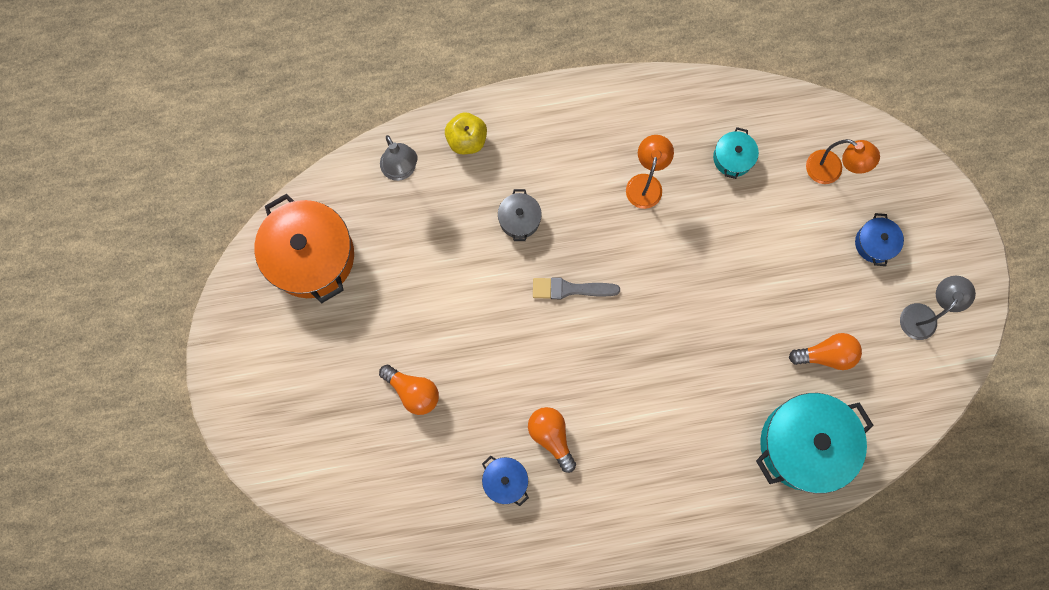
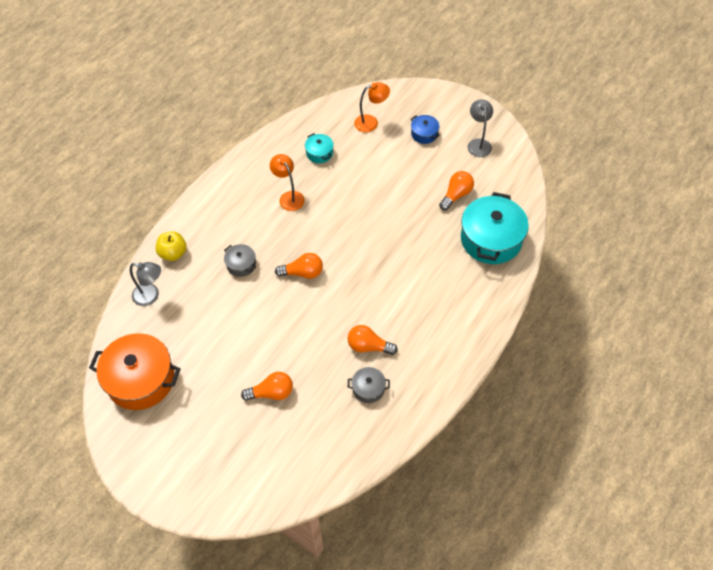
camera: 45 degrees left, 20 degrees down
(505, 481) = (368, 389): blue pot -> grey pot
(570, 289) = (303, 273): grey brush -> orange light bulb

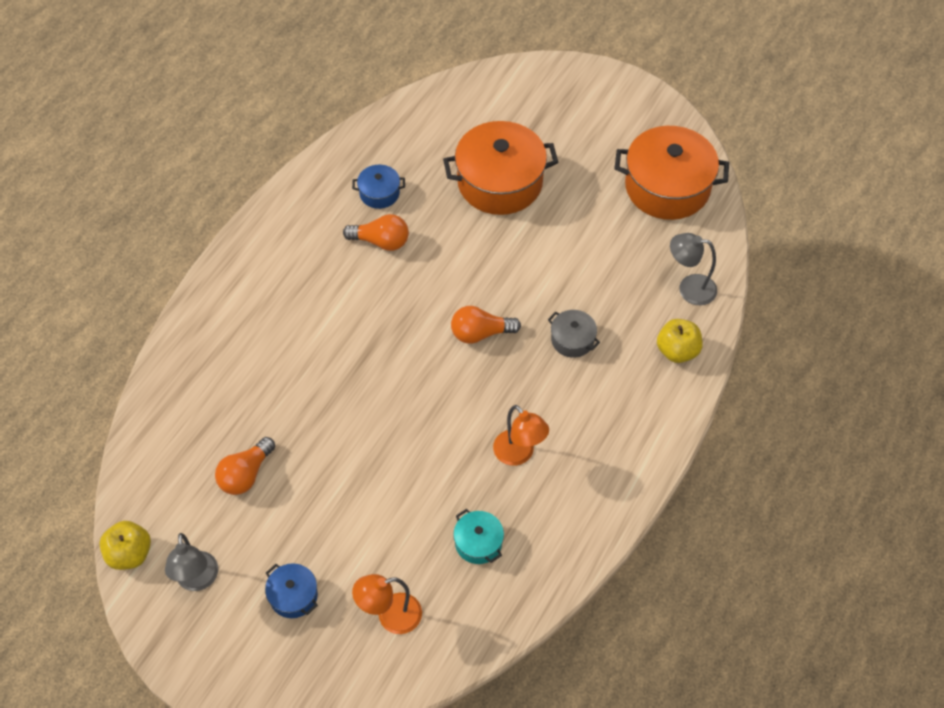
camera: 175 degrees right, 0 degrees up
(271, 393) = (500, 182): orange light bulb -> orange pot
(368, 389) = (379, 193): grey pot -> blue pot
(491, 239) = (199, 401): turquoise pot -> none
(519, 158) = (130, 554): none -> yellow apple

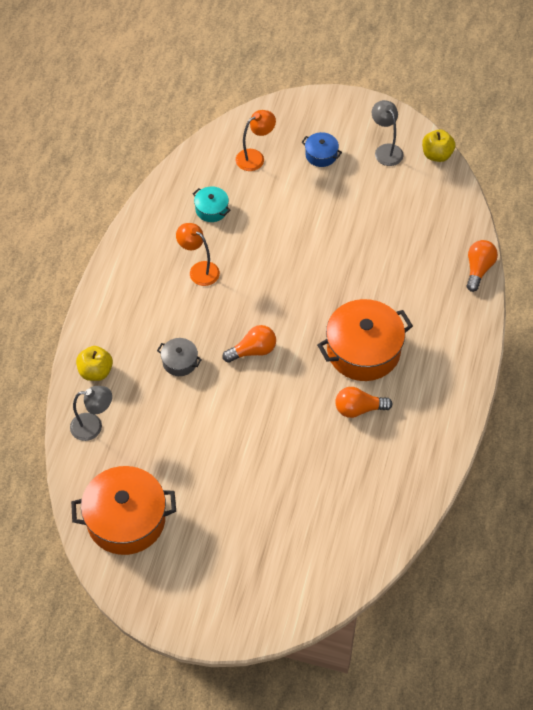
camera: 165 degrees right, 0 degrees up
(245, 474) = (385, 216): orange light bulb -> orange light bulb (478, 269)
(379, 193) = (377, 453): blue pot -> none
(500, 182) = (276, 489): orange pot -> orange pot (363, 351)

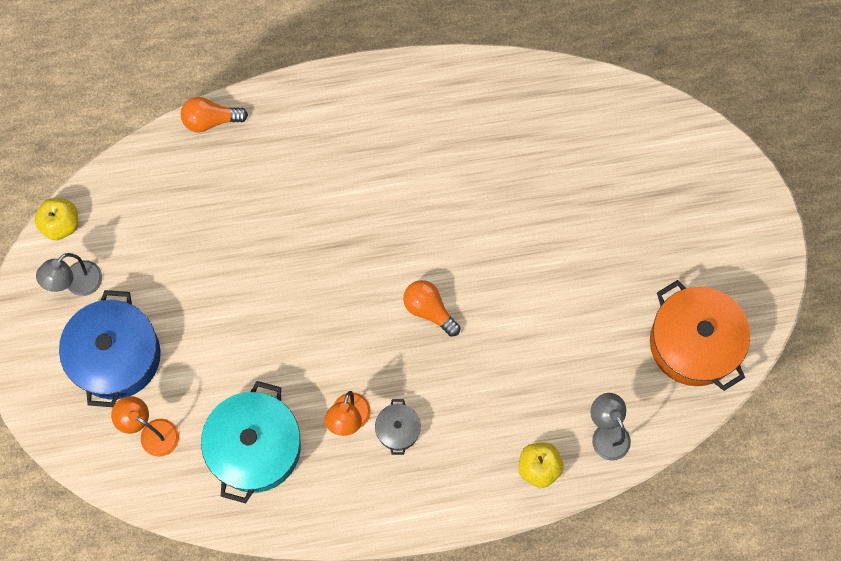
camera: 115 degrees left, 15 degrees up
(180, 362) = (481, 381): grey pot -> grey pot (398, 429)
(211, 209) = (255, 447): turquoise pot -> turquoise pot, size x2.13
(321, 155) = (116, 356): blue pot -> blue pot, size x2.13
(358, 409) = (448, 172): orange light bulb -> none
(363, 351) = (374, 196): orange pot -> none

